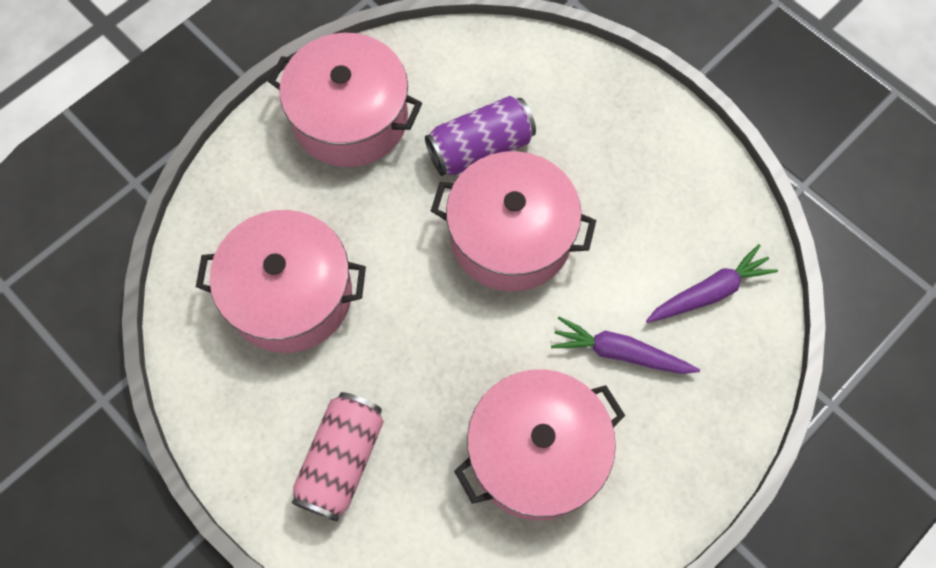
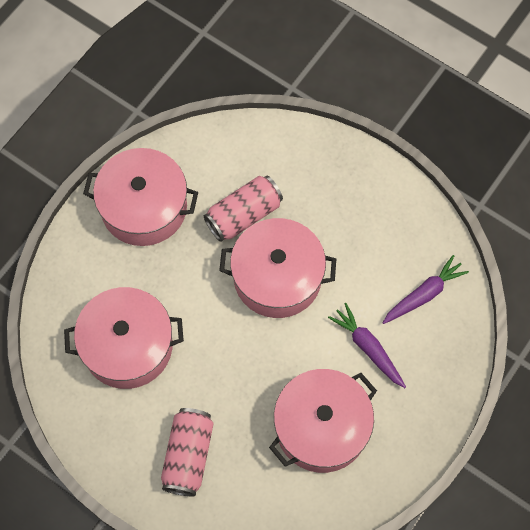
camera: 10 degrees left, 0 degrees up
(480, 148) = (243, 215): purple can -> pink can
(620, 353) = (368, 348): purple carrot -> purple carrot turned 45 degrees clockwise

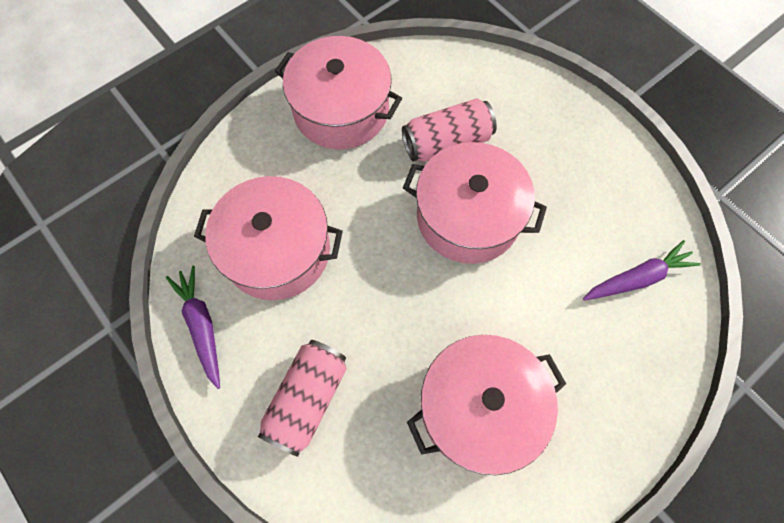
camera: 15 degrees right, 0 degrees up
(368, 348) = (557, 324): purple carrot -> purple carrot (202, 326)

